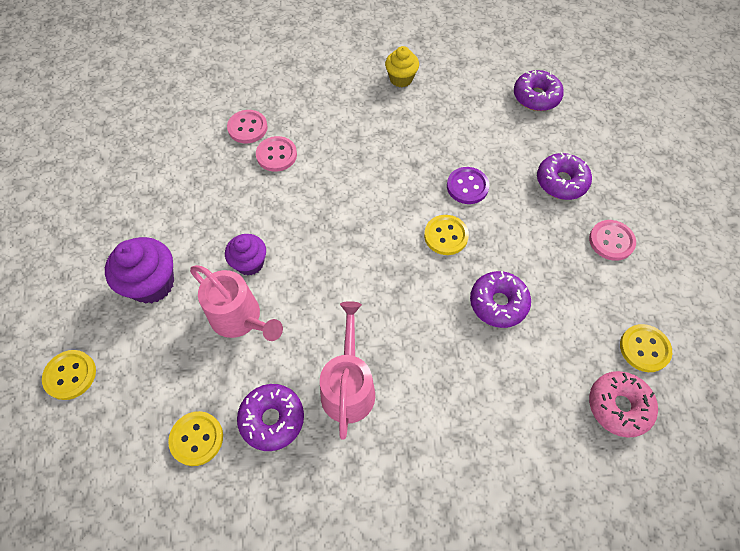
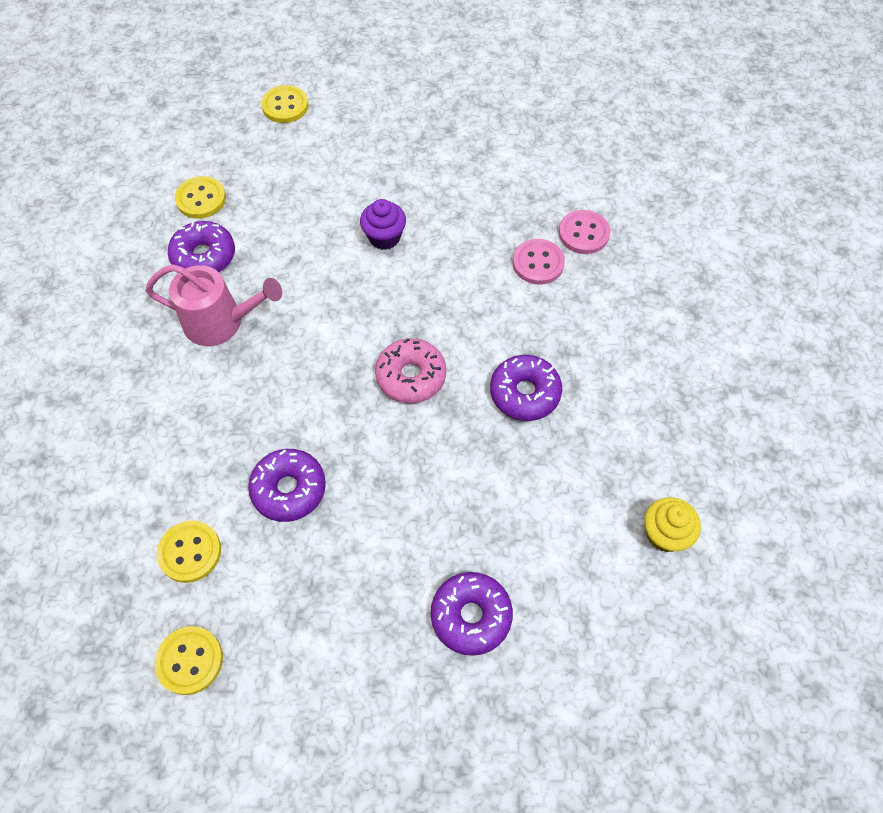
camera: 95 degrees right, 0 degrees up
(152, 284) = (372, 156): purple cupcake -> none
(240, 318) = (318, 230): pink watering can -> none
(401, 79) = (679, 418): yellow cupcake -> yellow cupcake (664, 534)
(446, 236) = (395, 442): yellow button -> yellow button (190, 552)
(467, 186) = (472, 481): purple button -> none
(536, 97) = (647, 616): purple donut -> purple donut (524, 393)
(611, 241) = (358, 664): pink button -> none
(618, 406) = (126, 604): pink donut -> pink donut (411, 376)

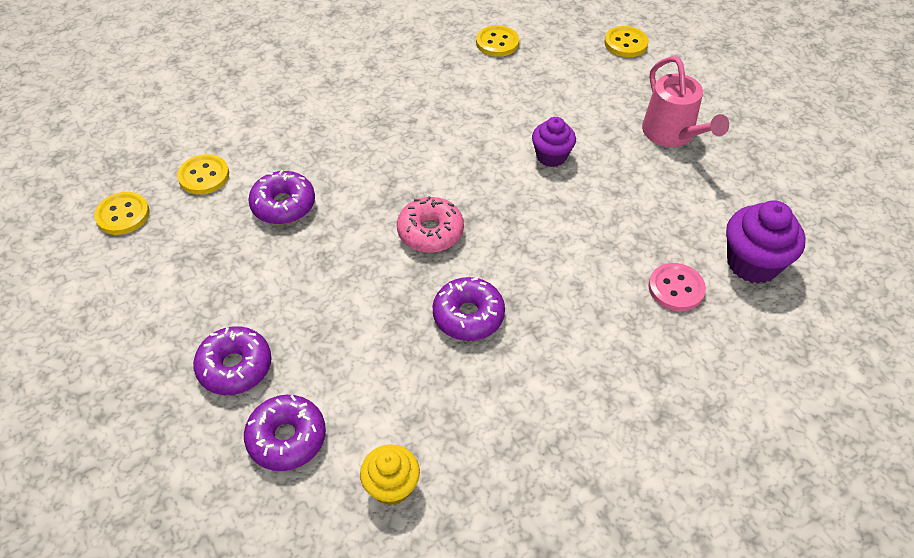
camera: 60 degrees right, 10 degrees down
(204, 256) = (448, 68): purple donut -> purple donut (287, 438)
(221, 322) = (399, 103): pink watering can -> pink watering can (672, 134)
(538, 263) = (613, 268): pink button -> none
(589, 171) = (752, 263): none -> purple cupcake

